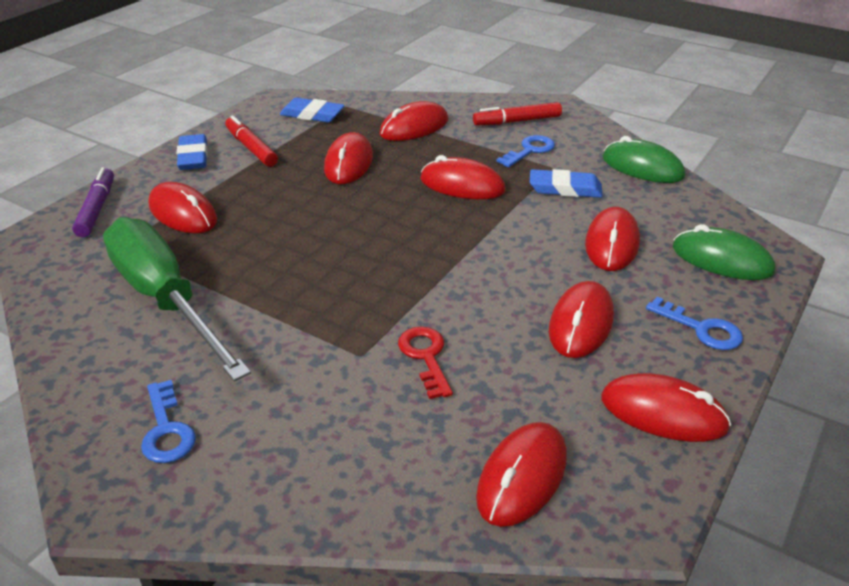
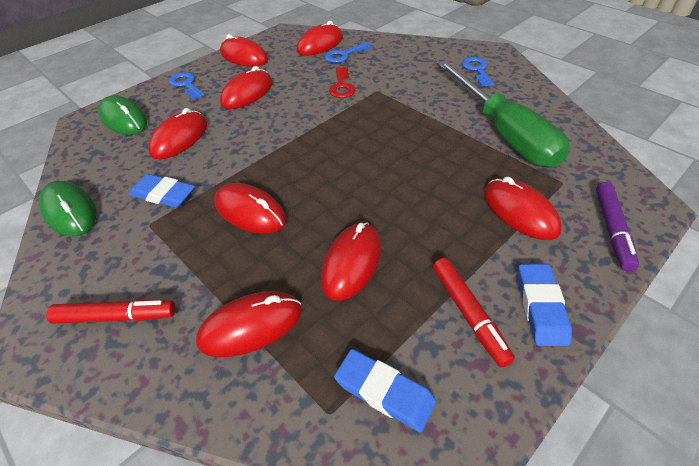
camera: 165 degrees left, 10 degrees up
(529, 150) = (149, 254): blue key -> blue key (344, 55)

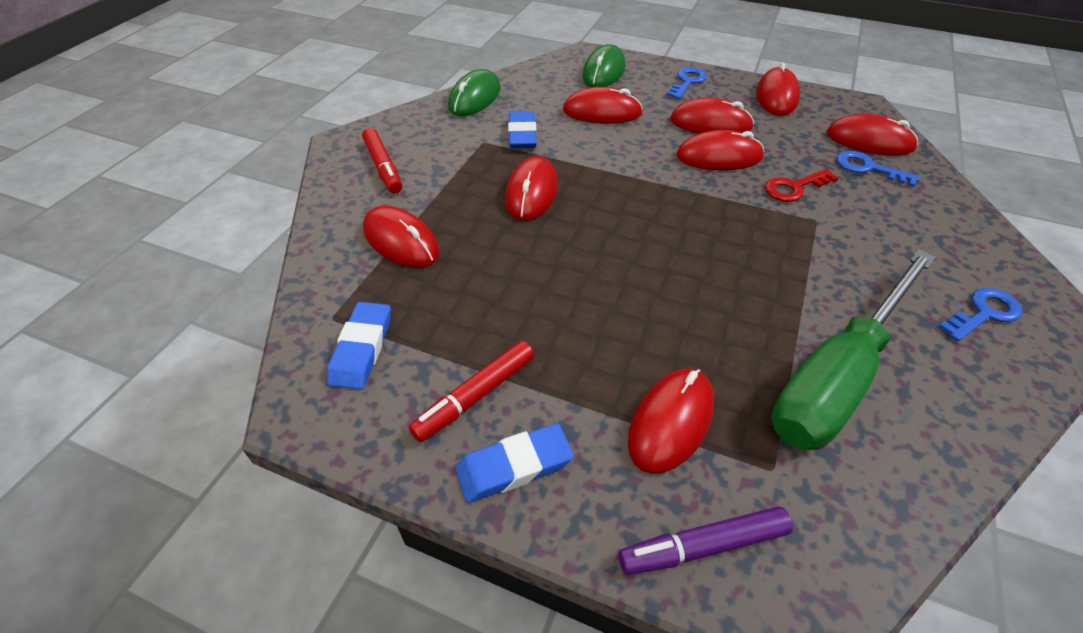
camera: 65 degrees right, 0 degrees up
(351, 263) = (502, 283): red mouse -> red mouse (719, 157)

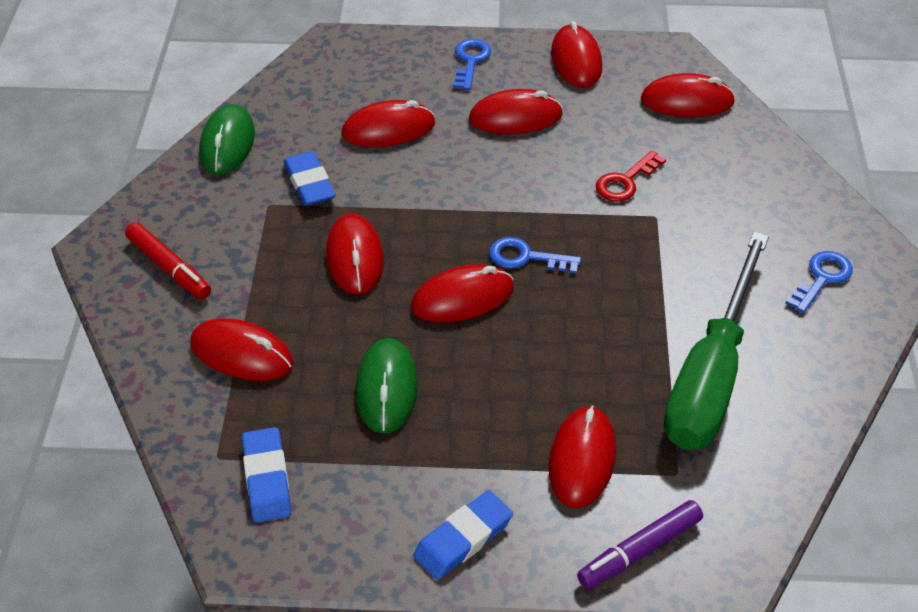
camera: 20 degrees left, 0 degrees up
(475, 396) = (400, 489): red marker -> none
(603, 71) = (366, 67): green mouse -> green mouse (386, 388)
(719, 157) = (538, 161): red mouse -> red mouse (462, 298)
(868, 168) = (692, 138): blue key -> blue key (526, 257)

